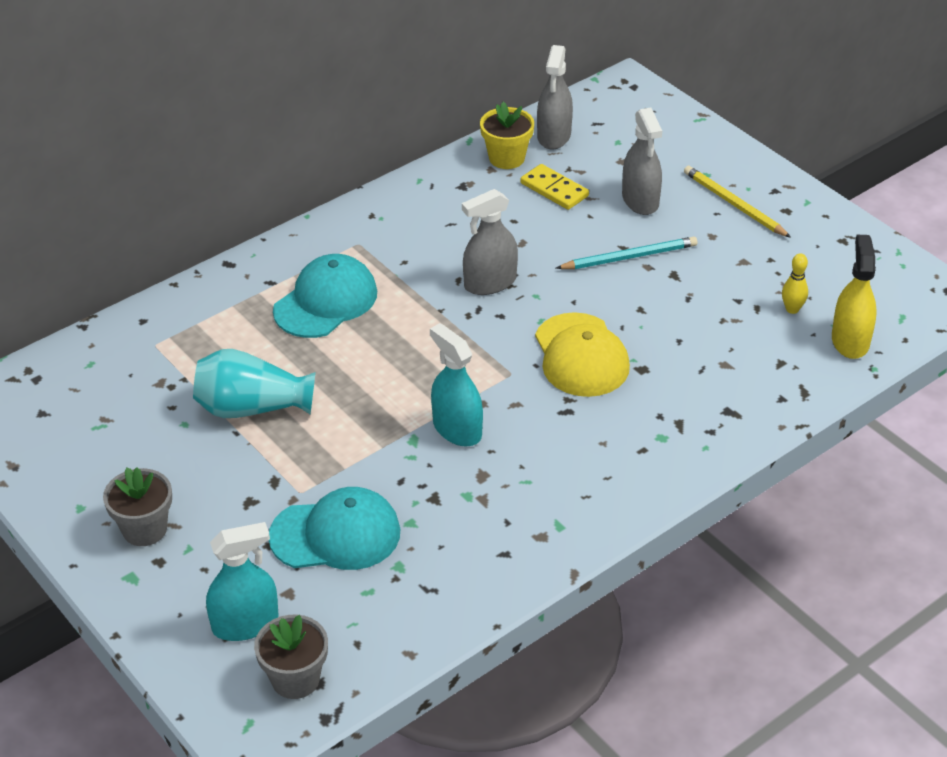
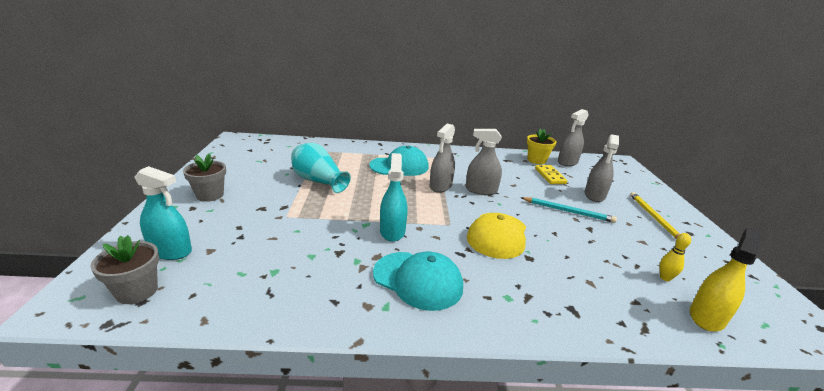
camera: 35 degrees right, 15 degrees down
(336, 534) = (271, 240): turquoise cap -> turquoise cap (418, 280)
(429, 309) = (440, 186): none -> grey spray bottle

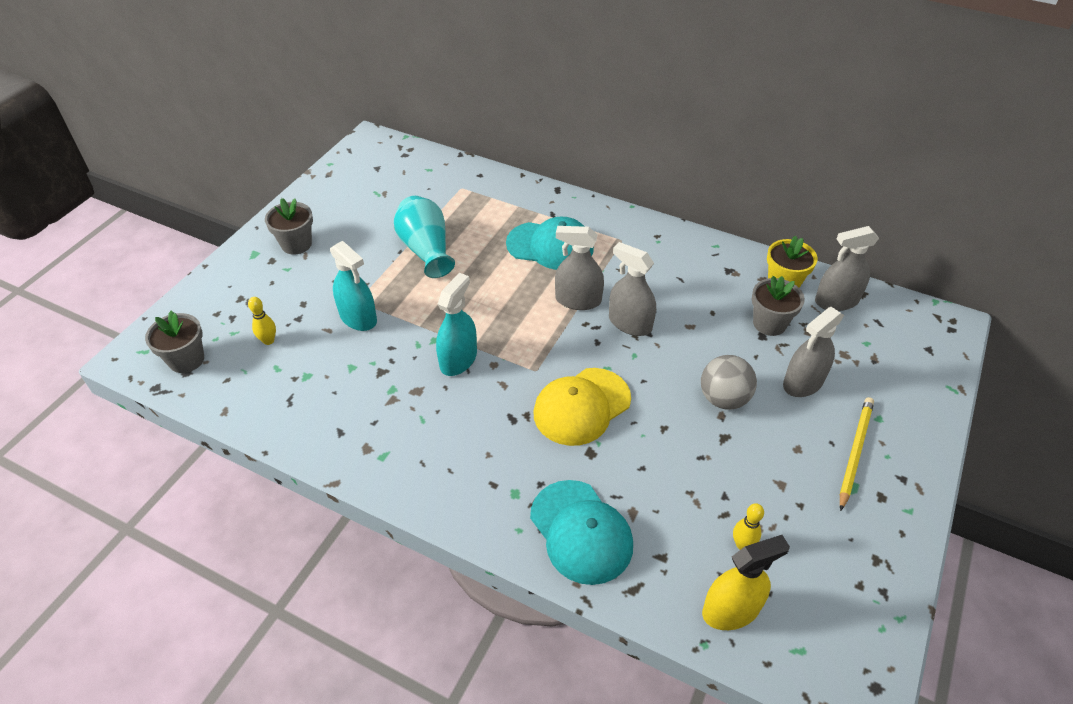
camera: 30 degrees right, 20 degrees up
(170, 251) = (229, 318): turquoise spray bottle -> turquoise spray bottle (358, 317)
(221, 257) = (268, 341): none -> yellow bowling pin
(418, 280) = (436, 436): turquoise cap -> turquoise cap (581, 532)
(440, 186) = (578, 300): grey spray bottle -> grey spray bottle turned 45 degrees clockwise
(550, 176) = (769, 323): yellow domino -> grey flower pot
(567, 211) = (723, 398): turquoise pencil -> grey ball

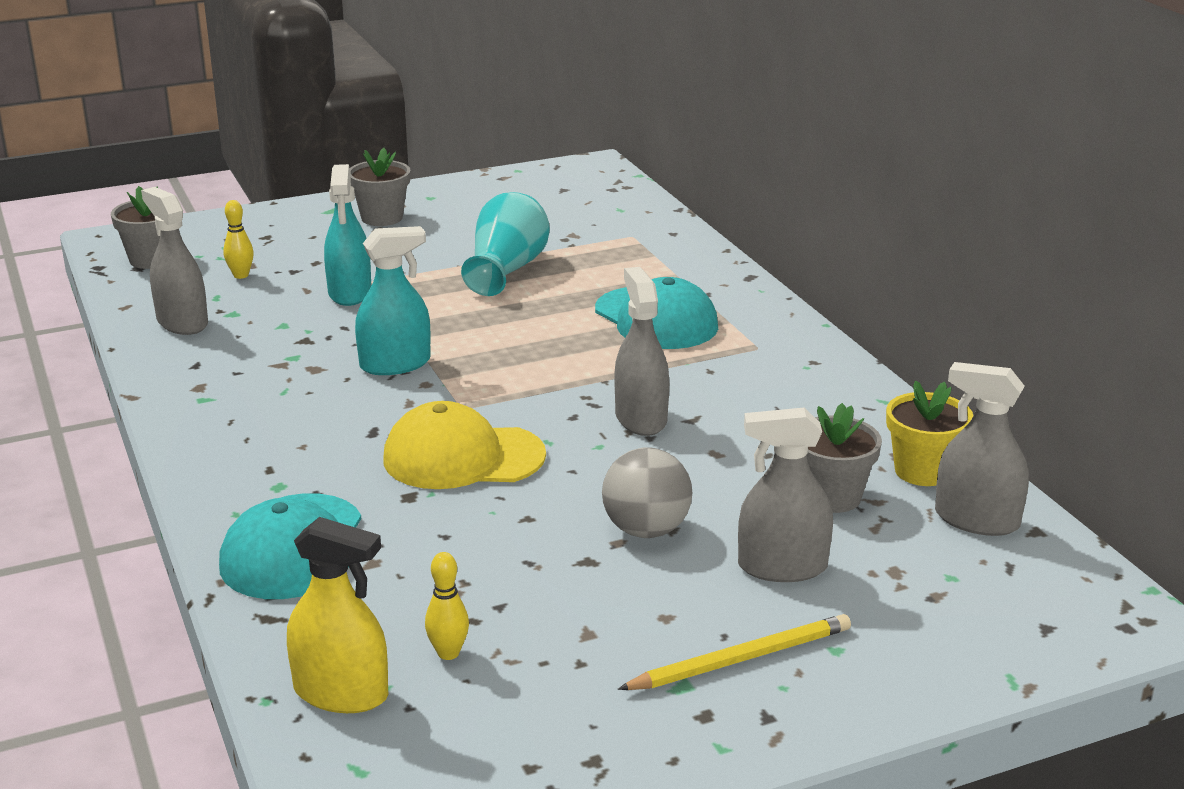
camera: 40 degrees right, 20 degrees down
(578, 300) = (610, 374): grey spray bottle -> grey spray bottle (182, 322)

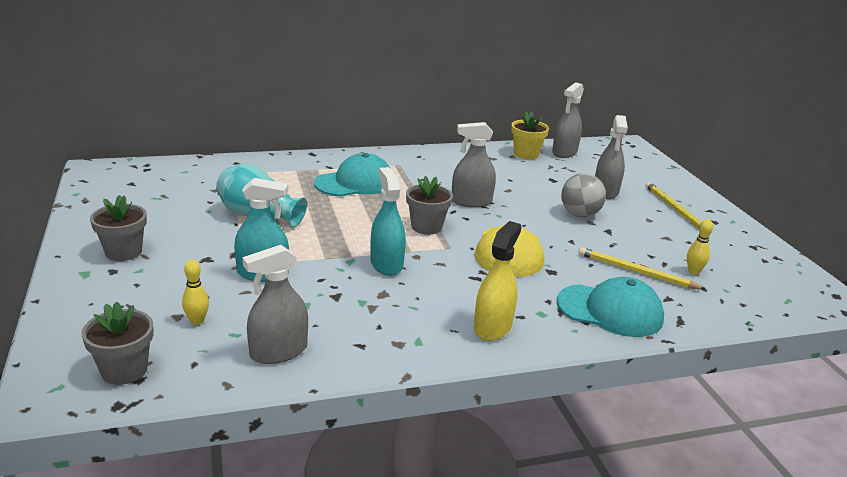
camera: 85 degrees left, 0 degrees up
(341, 693) = (735, 302): yellow spray bottle -> yellow spray bottle (492, 327)
(428, 584) = (637, 272): none -> yellow pencil
(832, 497) = (548, 173): grey flower pot -> grey flower pot (426, 227)

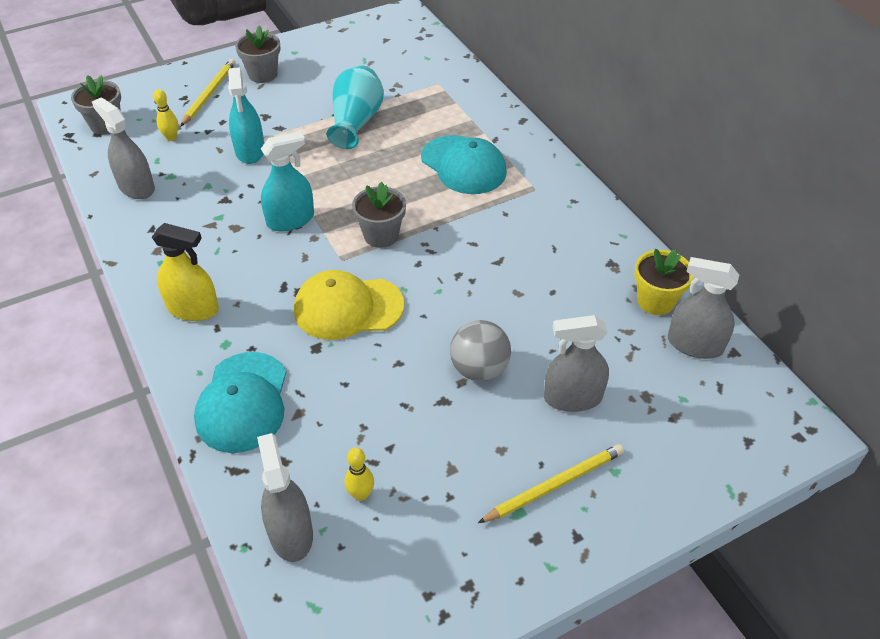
camera: 80 degrees right, 20 degrees up
(471, 201) = (464, 263): grey spray bottle -> grey spray bottle (291, 533)
(637, 272) = (339, 430): yellow pencil -> yellow pencil (209, 94)

